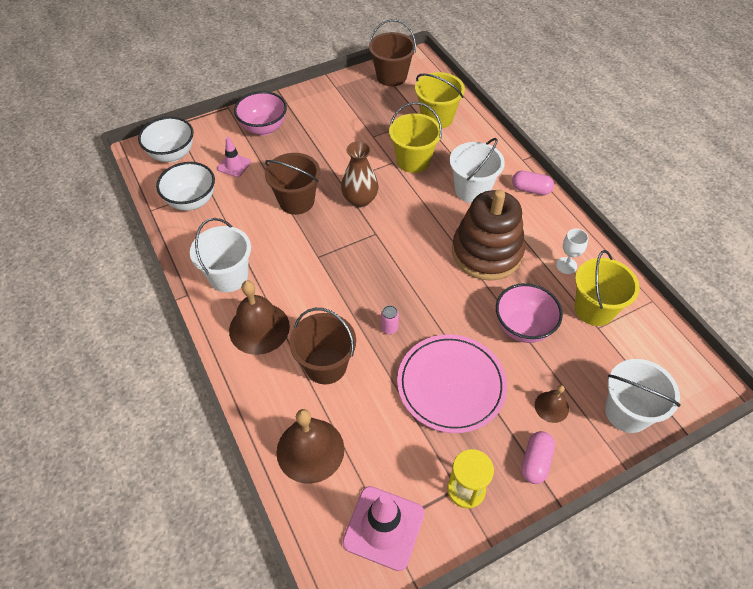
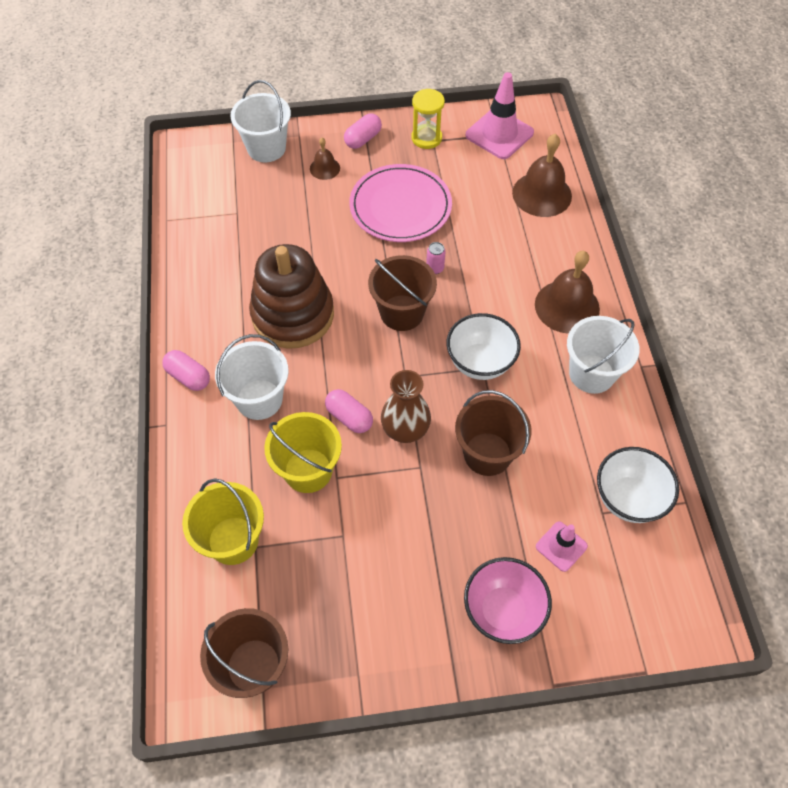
camera: 160 degrees left, 5 degrees up
(172, 154) = (653, 600): white bowl -> white bowl (480, 363)
(326, 365) = (509, 253): brown bucket -> brown bucket (402, 313)
(403, 196) = (349, 417): none -> pink capsule
(523, 327) = (306, 232): pink bowl -> none
(566, 265) = (220, 276): white goblet -> none
(594, 309) = (227, 228): yellow bucket -> none

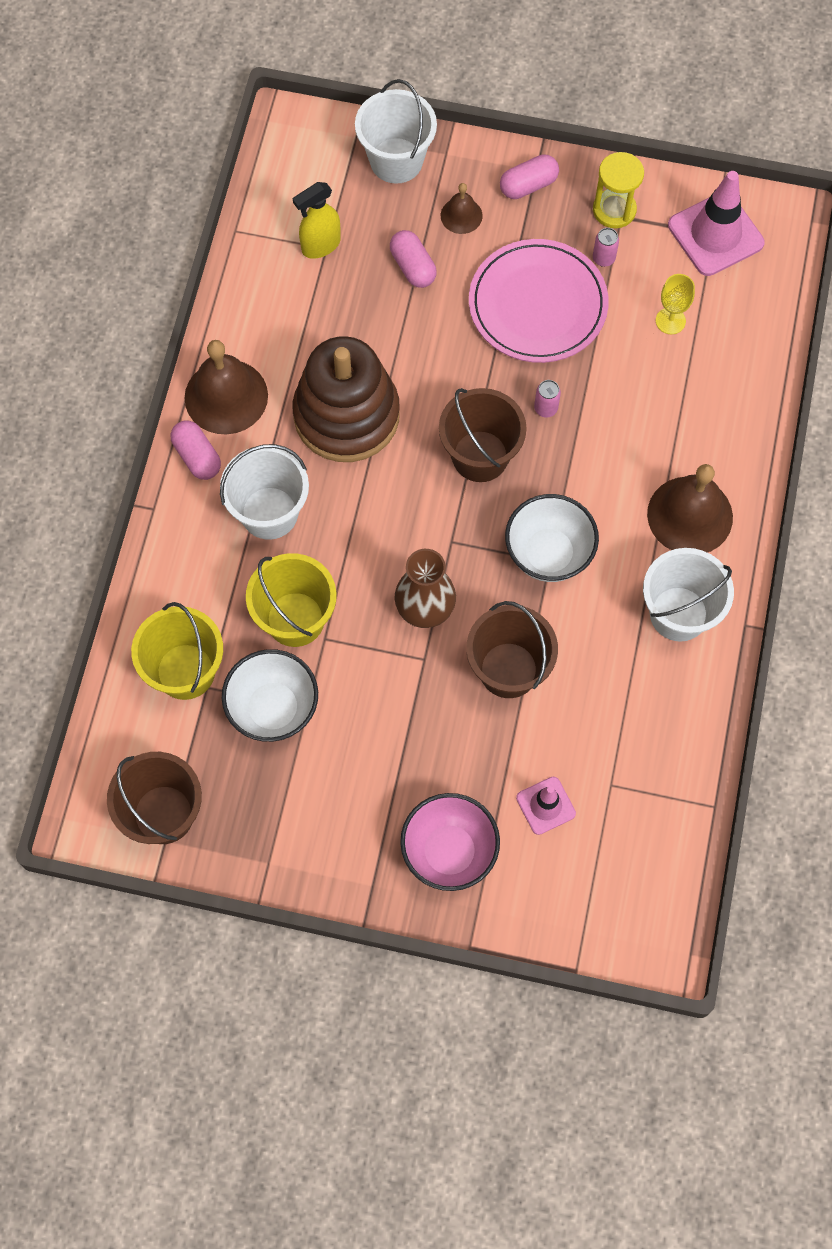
camera: 20 degrees right, 10 degrees up
(232, 212) = (320, 246): none -> yellow spray bottle
(349, 417) = (365, 570): pink capsule -> pink capsule (413, 267)
(432, 167) = (603, 258): none -> pink can
(494, 191) = (670, 321): none -> yellow goblet
(542, 194) = (731, 345): brown bell -> brown bell (226, 396)
(628, 498) = (648, 779): white bowl -> white bowl (273, 709)

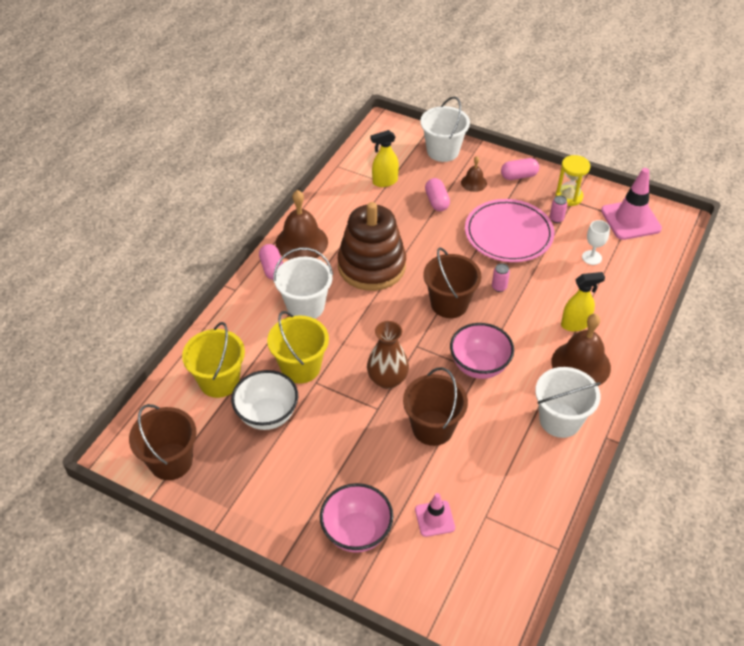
camera: 15 degrees right, 20 degrees down
(548, 554) = (479, 366): white bowl -> pink bowl
(669, 448) = (575, 324): none -> yellow spray bottle
(670, 321) = (591, 257): yellow goblet -> white goblet

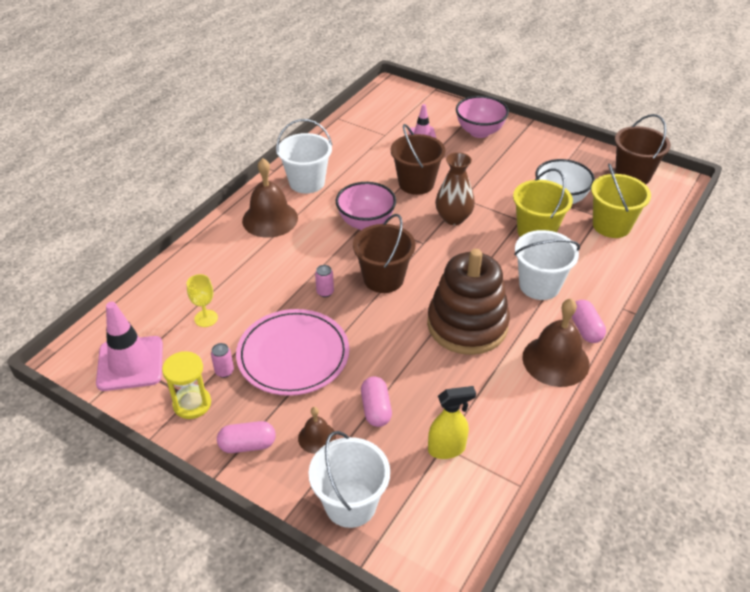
camera: 175 degrees left, 5 degrees down
(575, 324) = (259, 252): yellow spray bottle -> none
(591, 257) = (206, 318): white goblet -> yellow goblet

